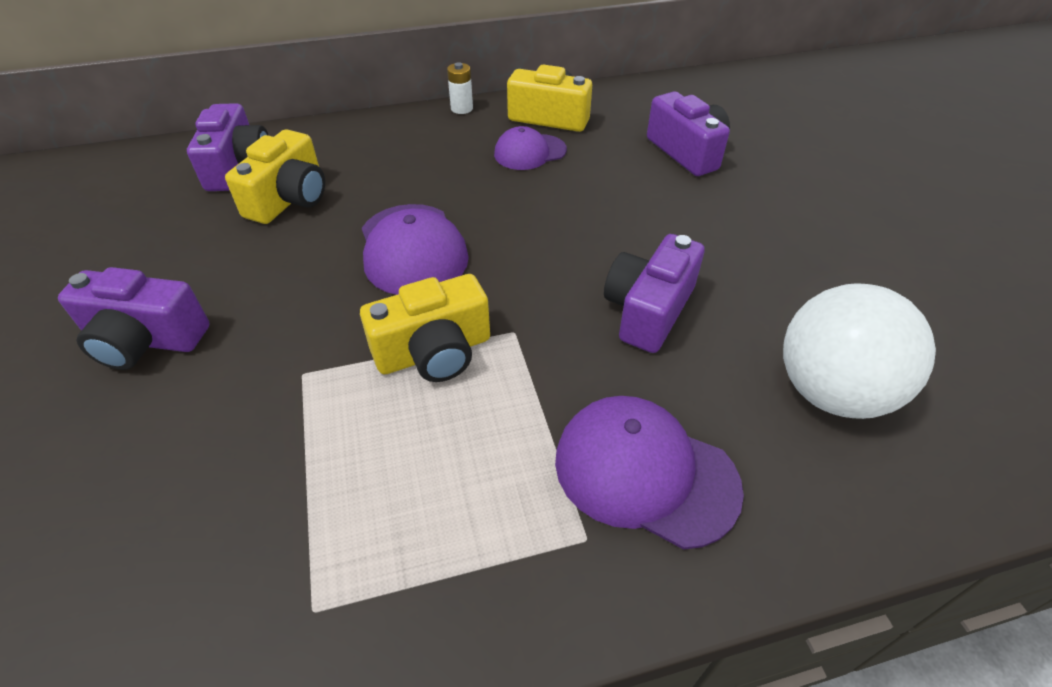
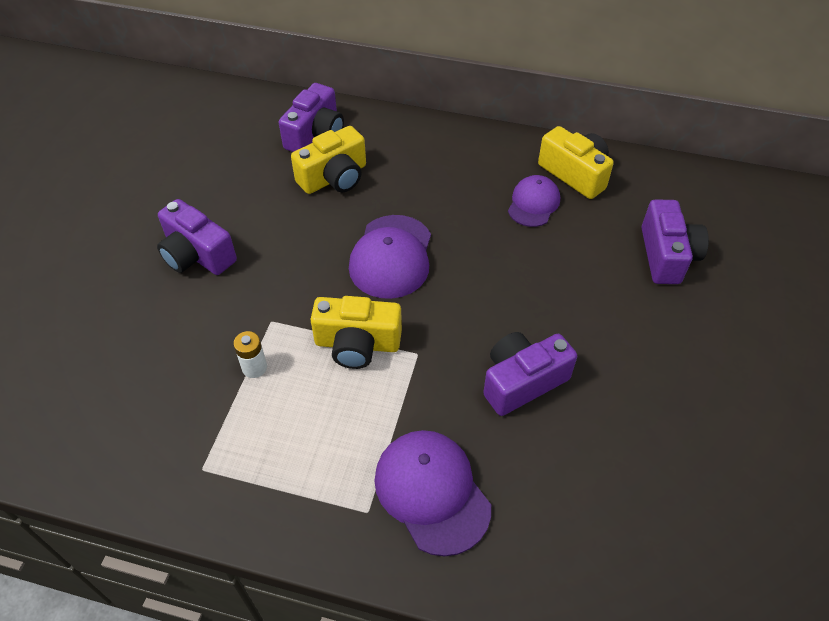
camera: 30 degrees right, 5 degrees up
(462, 108) = (508, 138): white battery -> white battery (254, 367)
(530, 152) = (533, 203): purple cap -> purple cap turned 105 degrees clockwise
(831, 391) = (605, 507): white ball -> none

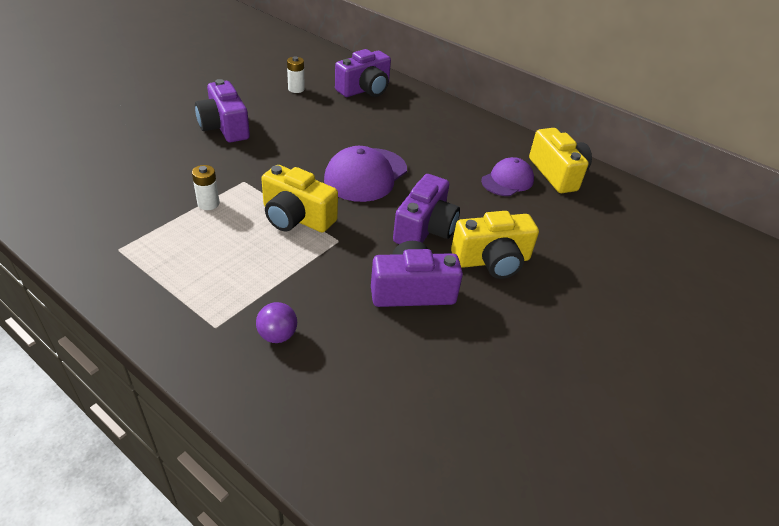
camera: 20 degrees right, 10 degrees down
(239, 165) = (296, 89): none -> white battery
(334, 177) = (359, 116): yellow camera -> yellow camera (492, 260)
(432, 492) = (277, 335): purple cap -> purple ball
(666, 255) = (605, 253): purple camera -> purple camera (425, 228)

